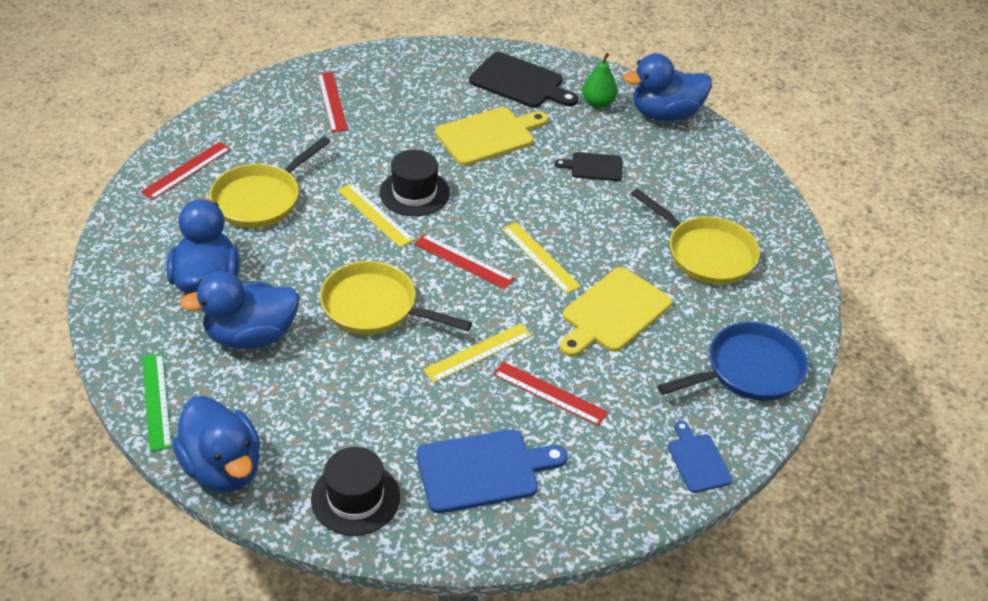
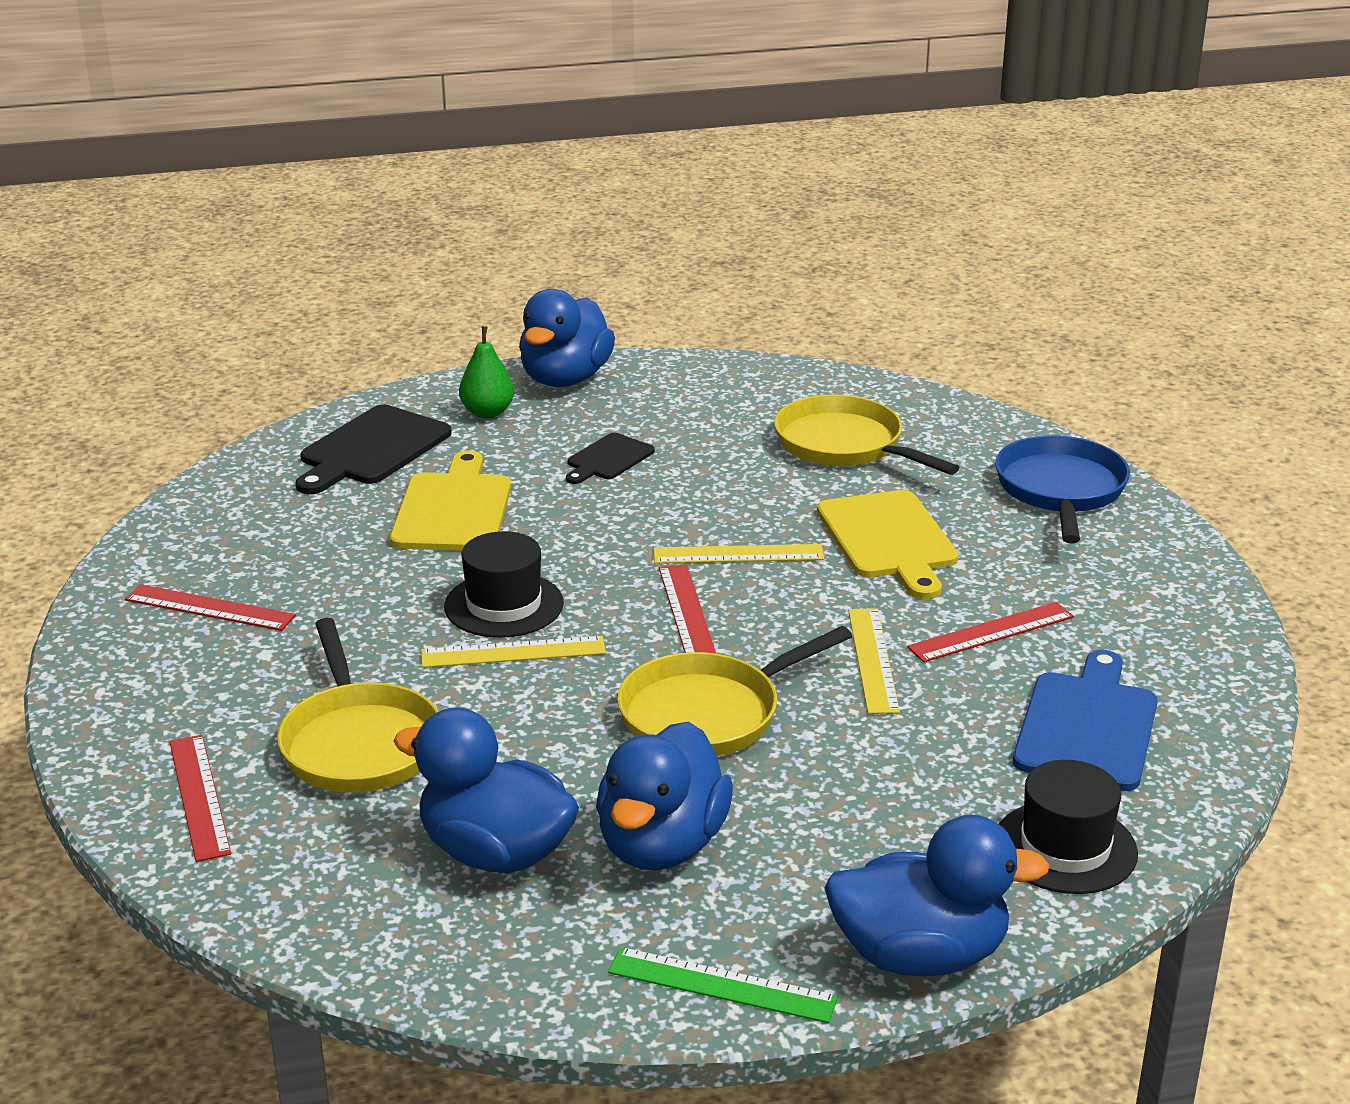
camera: 55 degrees left, 15 degrees down
(463, 261) = (687, 613): red ruler -> red ruler turned 75 degrees counterclockwise
(520, 82) = (371, 449): black cutting board -> black cutting board turned 150 degrees clockwise
(697, 460) = (1177, 573): blue cutting board -> none
(706, 253) = (845, 445): yellow pan -> yellow pan turned 120 degrees counterclockwise

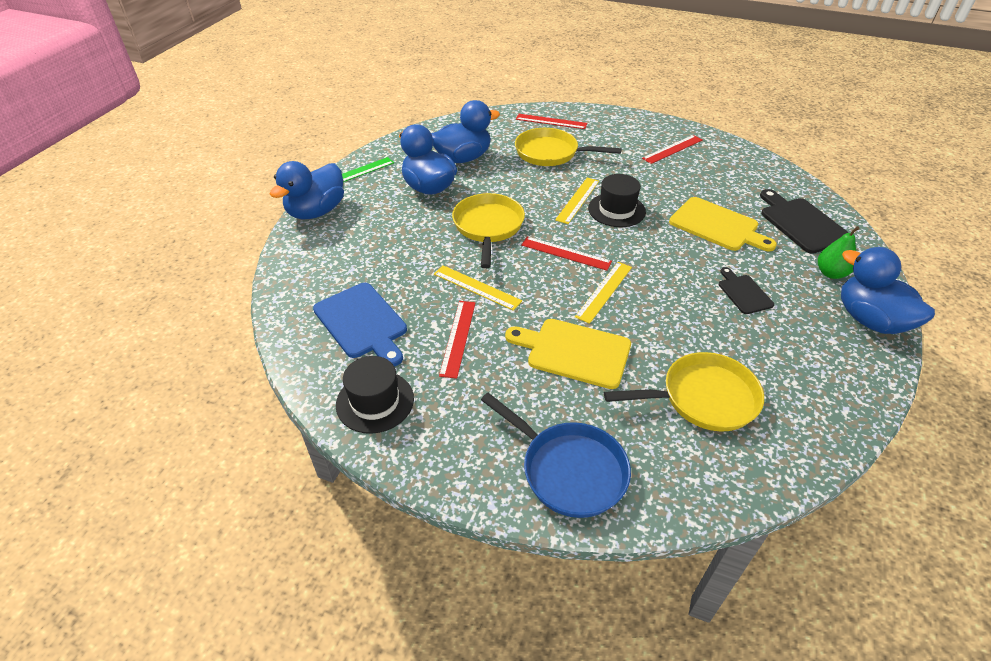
camera: 125 degrees right, 15 degrees up
(1065, 847) = (313, 270): black hat -> black hat (375, 401)

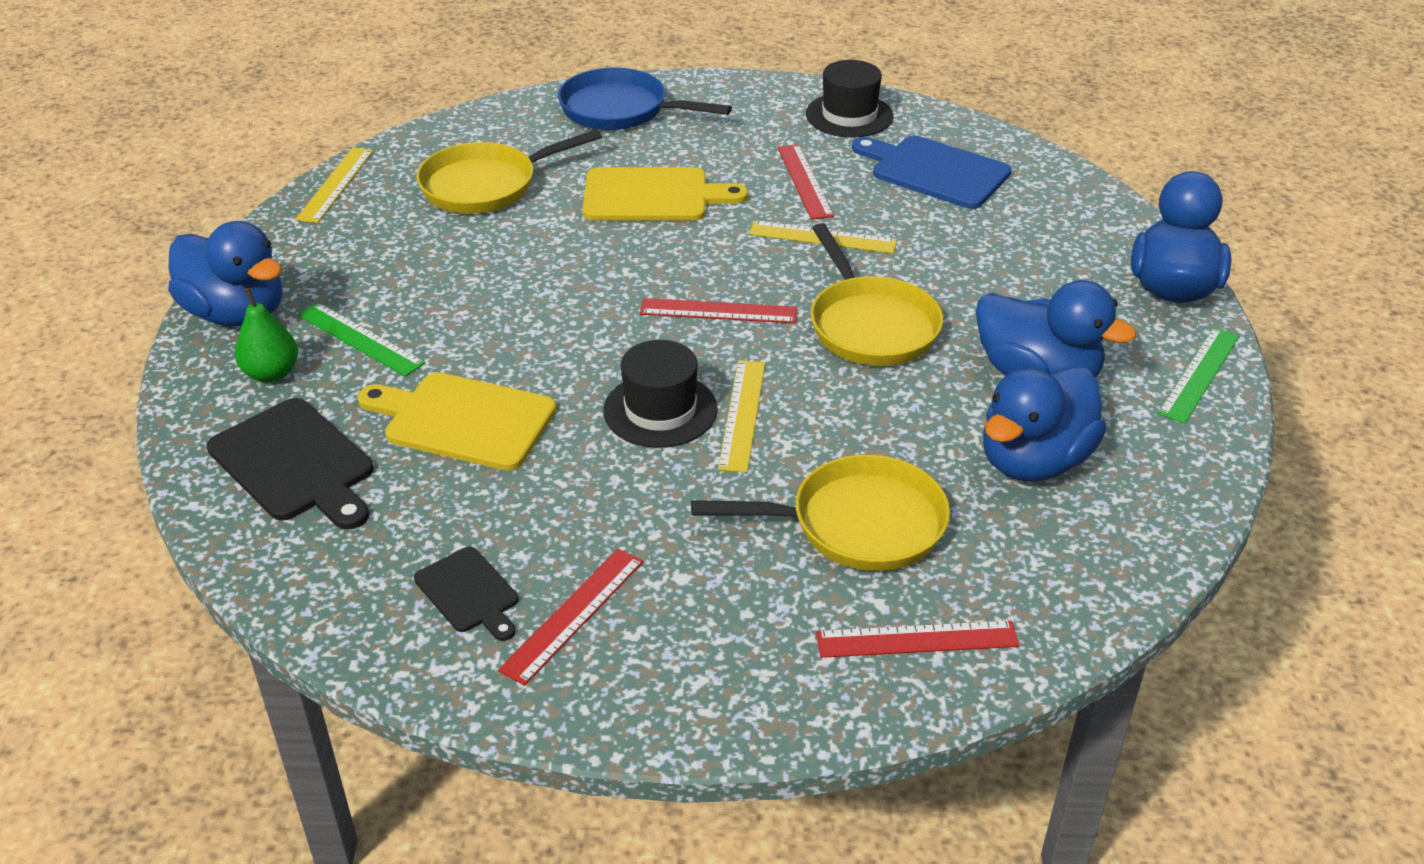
camera: 160 degrees right, 5 degrees down
(604, 291) = (637, 270): yellow ruler -> yellow ruler (335, 184)
(743, 293) = (424, 312): black cutting board -> black cutting board (469, 593)
(782, 283) = (360, 339): none -> green ruler

